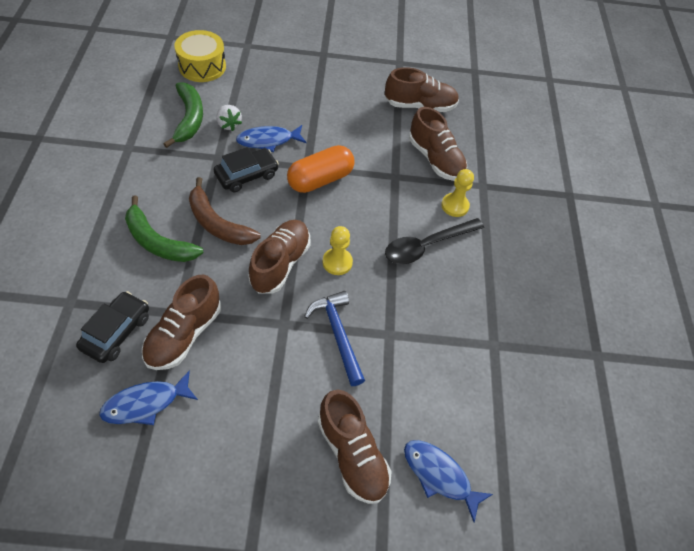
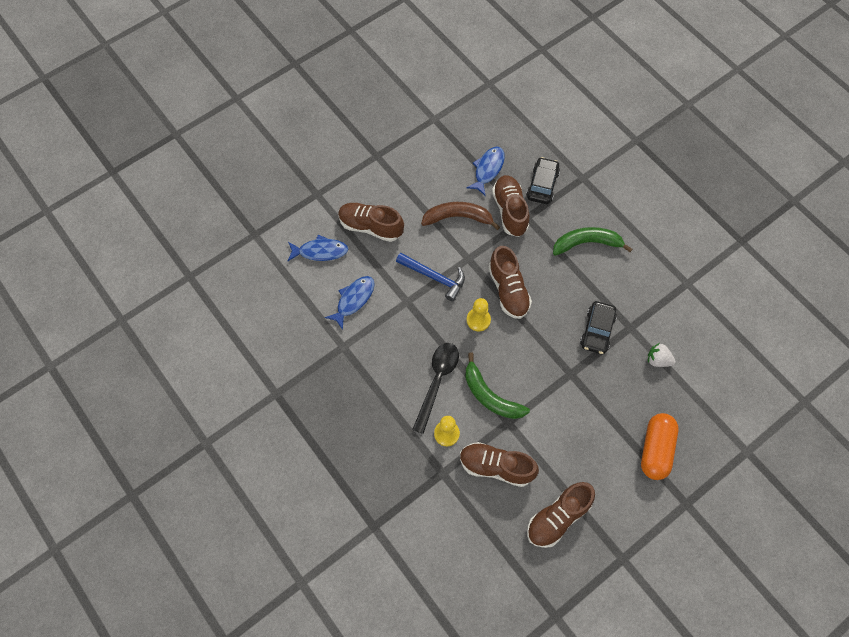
camera: 145 degrees right, 10 degrees up
(116, 332) = (542, 185): black car -> black car turned 150 degrees counterclockwise
(189, 119) = (686, 339): green banana -> green banana (490, 395)
(202, 66) = (744, 395): yellow drum -> none
(217, 223) = (571, 283): brown banana -> brown banana (458, 217)
(268, 141) = (618, 371): blue fish -> blue fish (353, 300)
(320, 179) = (551, 371): orange capsule -> orange capsule (655, 450)

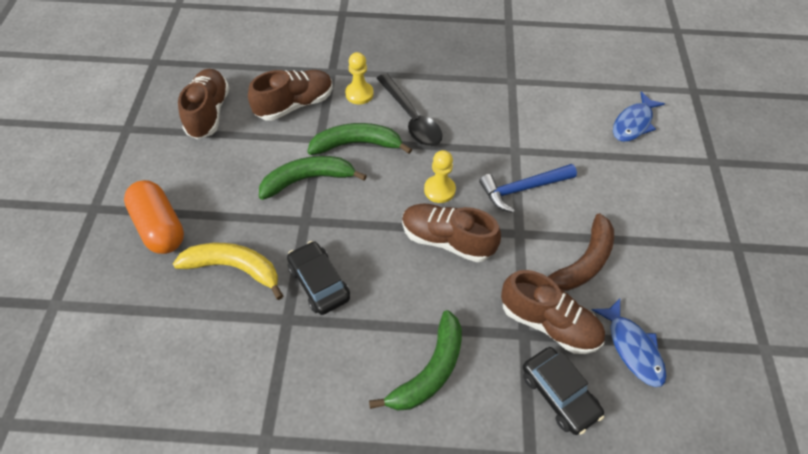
camera: 130 degrees right, 10 degrees down
(353, 300) = (554, 114): blue fish -> none
(371, 227) = (633, 178): brown shoe -> none
(543, 399) = (308, 179): none -> green banana
(634, 381) = (234, 268): none -> yellow banana
(658, 360) = (226, 312): white strawberry -> none

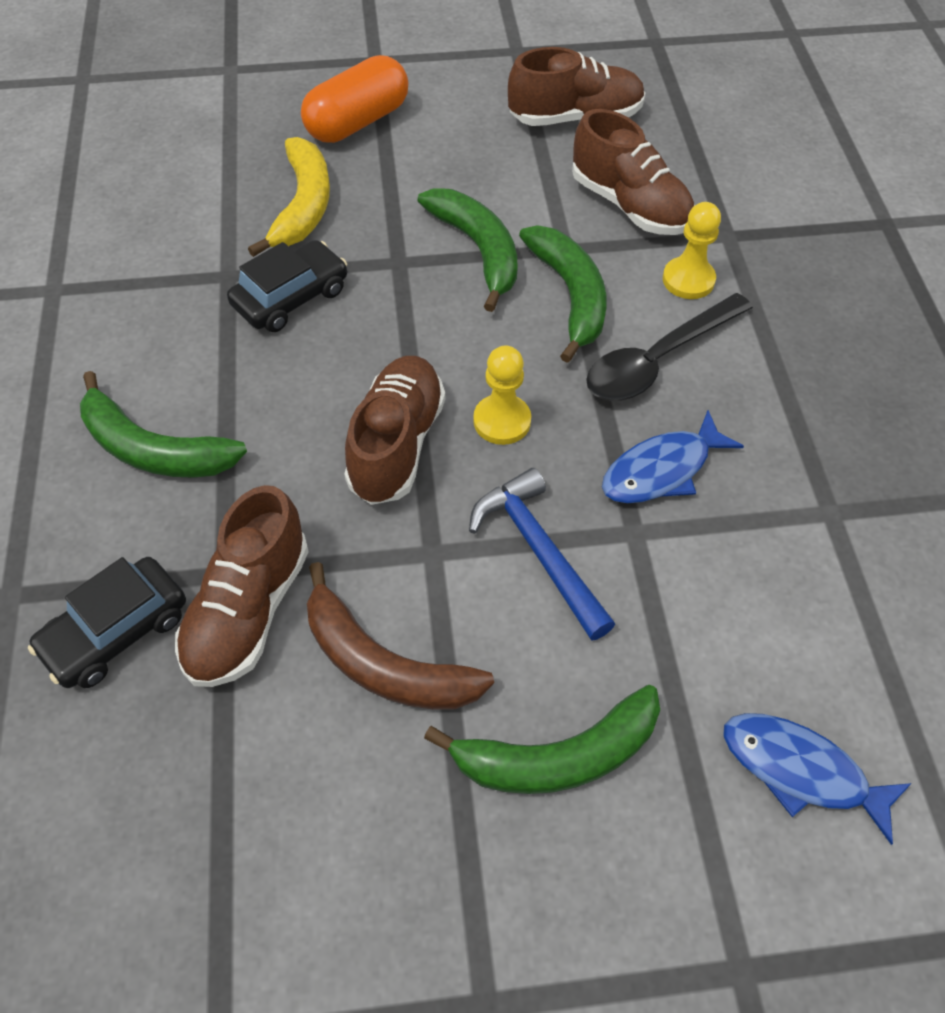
camera: 80 degrees right, 0 degrees up
(629, 202) = (557, 756): none -> green banana
(632, 348) = (207, 755): blue fish -> blue fish (662, 470)

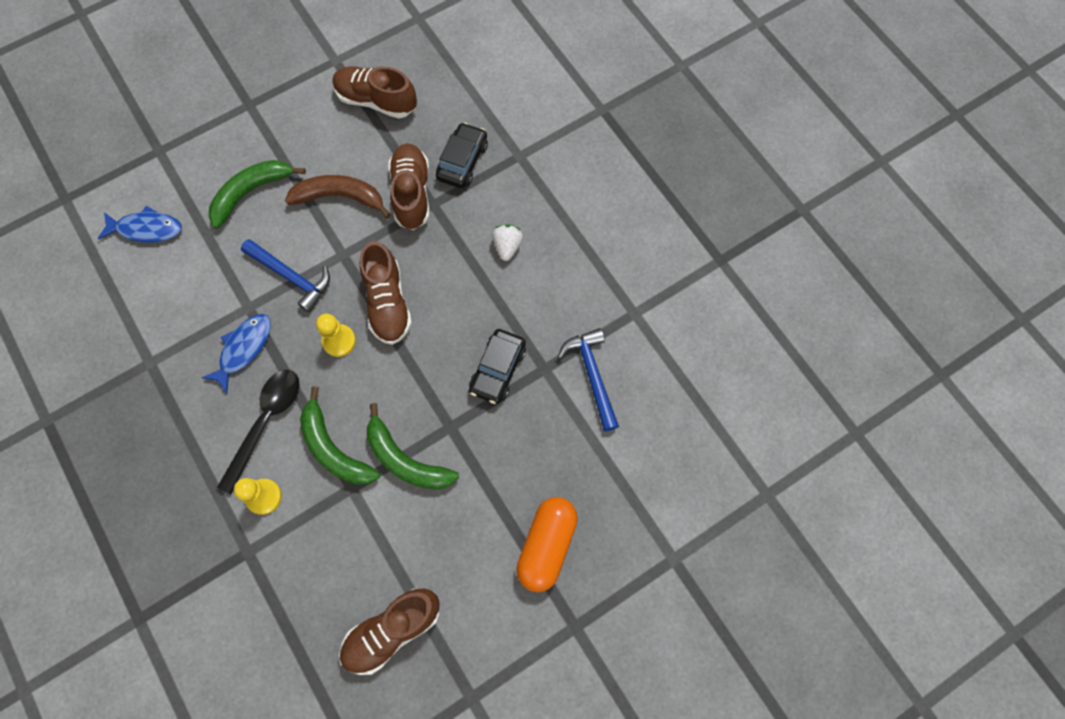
camera: 155 degrees right, 15 degrees up
(153, 449) = (507, 246): green banana -> white strawberry
(172, 245) = (592, 375): none -> blue hammer
(303, 206) = (535, 445): yellow banana -> none
(629, 205) = (322, 550): brown shoe -> brown shoe (376, 101)

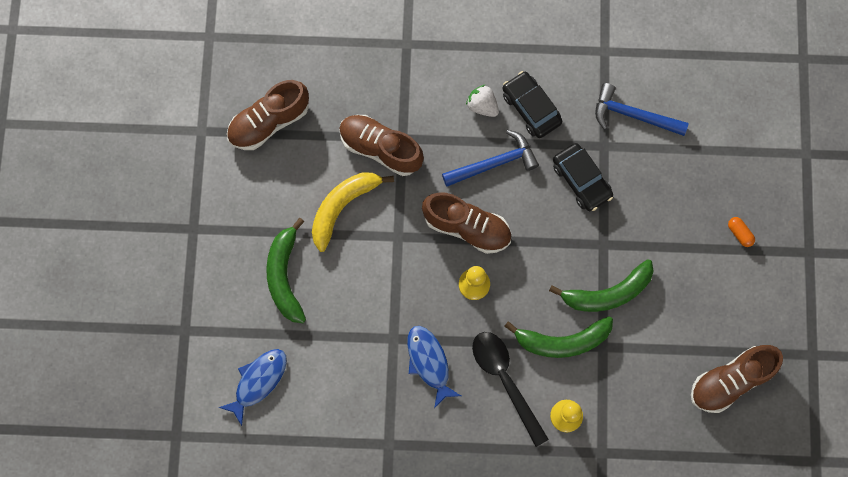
camera: 55 degrees left, 5 degrees up
(291, 277) = (390, 288): blue hammer -> blue hammer (494, 163)
(340, 197) = (343, 207): brown banana -> yellow banana
(392, 630) = (730, 380): brown shoe -> brown shoe turned 60 degrees clockwise
(462, 161) = (379, 90): black car -> black car (531, 108)
(546, 545) = (739, 233): orange capsule -> orange capsule, size x0.41

